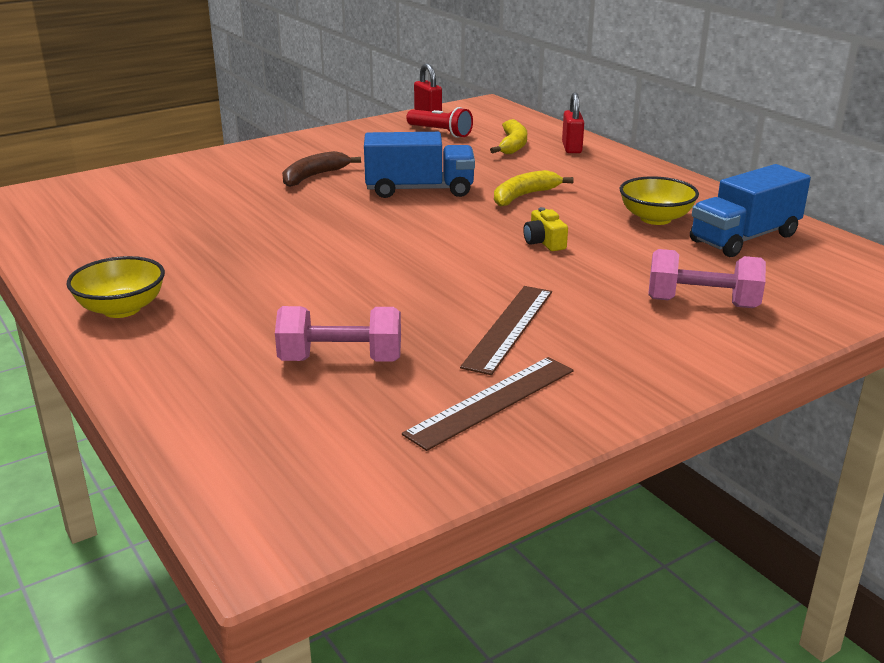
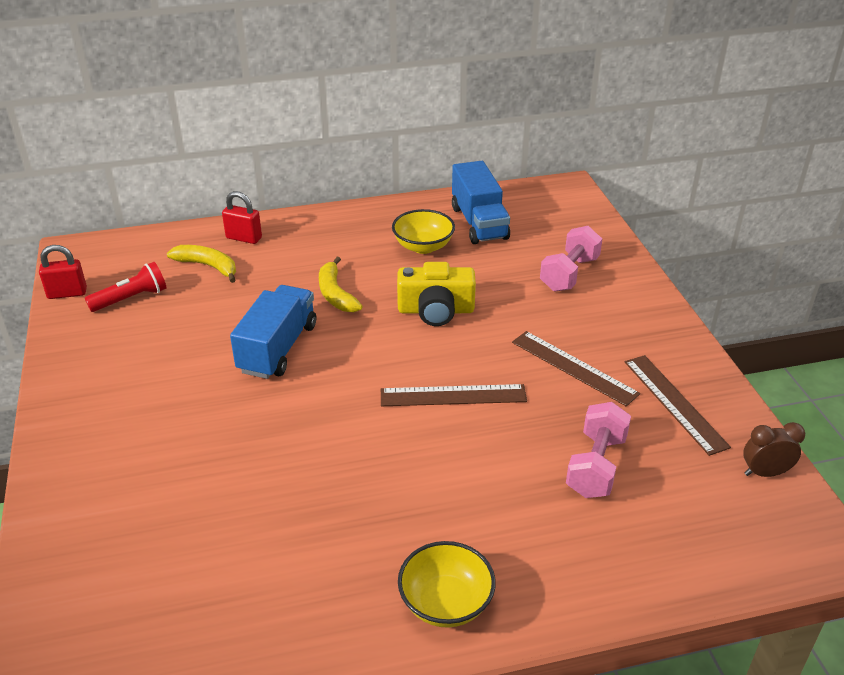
camera: 70 degrees left, 10 degrees up
(313, 176) = (187, 411): brown banana -> none
(391, 482) = (764, 473): none -> brown clock
(407, 271) = (453, 396): none -> brown ruler
(544, 242) = (436, 310): yellow camera -> yellow camera, size x1.83

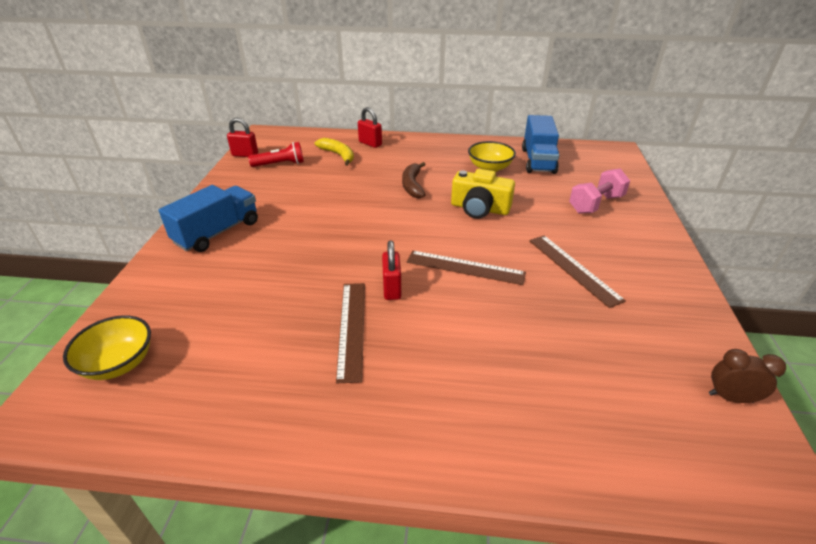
camera: 20 degrees right, 0 degrees up
(278, 348) = (355, 210): blue truck -> blue truck (217, 232)
(335, 294) = (412, 185): yellow banana -> brown banana
(380, 444) = (392, 288): none -> red padlock
(446, 603) = (381, 426): yellow bowl -> yellow bowl (119, 363)
(595, 466) = (563, 349): pink dumbbell -> none
(675, 403) = (656, 316): brown ruler -> brown ruler (352, 328)

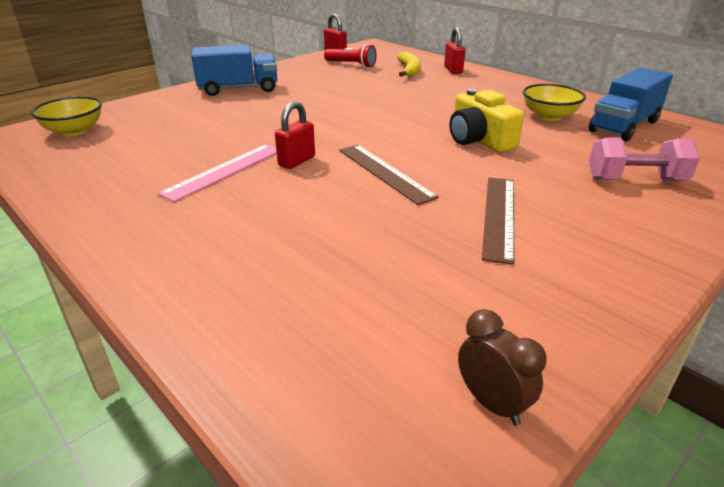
camera: 40 degrees right, 5 degrees down
(352, 328) = (224, 171): brown ruler -> pink ruler
(412, 185) = (441, 106): brown banana -> none

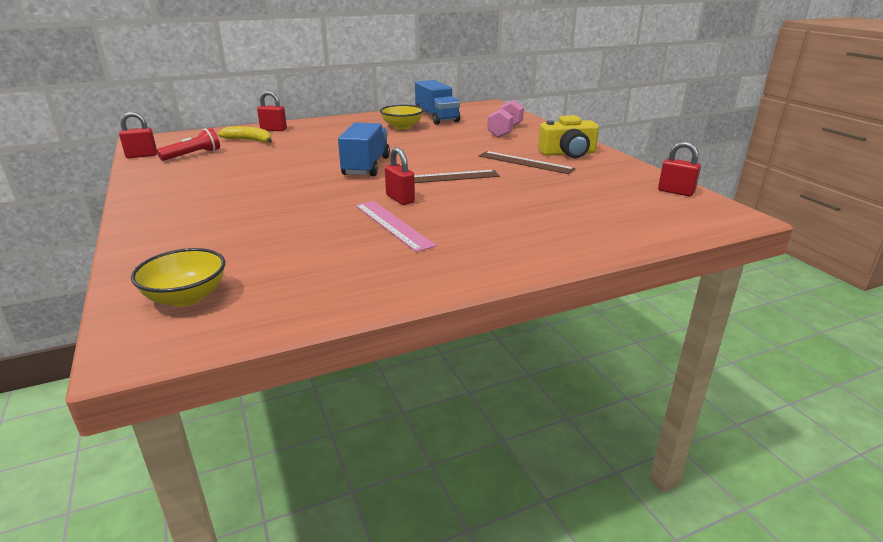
camera: 70 degrees left, 5 degrees down
(238, 89) = (182, 205): blue truck -> blue truck (366, 166)
(479, 140) = (420, 148): yellow camera -> yellow camera (568, 153)
(492, 403) = (675, 192): brown clock -> red padlock

